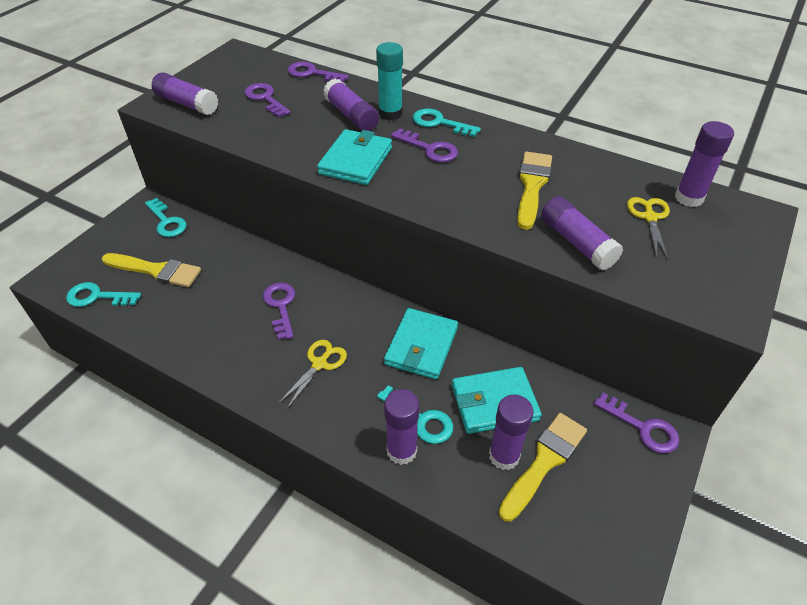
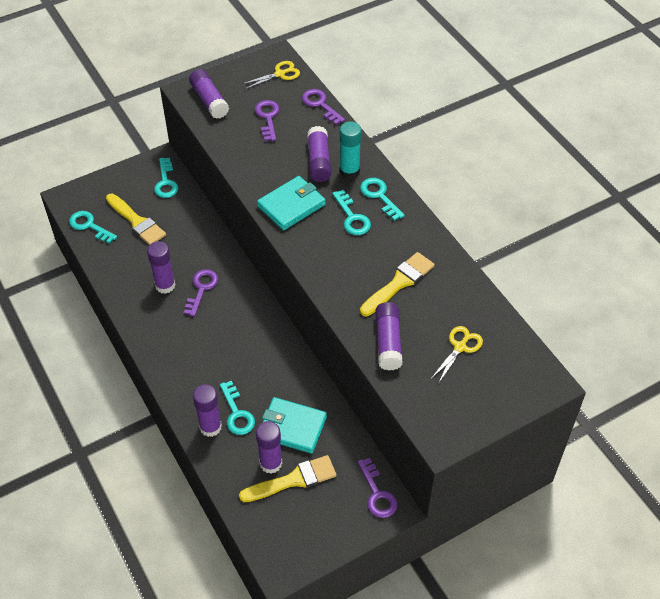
camera: 30 degrees right, 5 degrees up
(319, 364) = (199, 344): yellow scissors -> yellow scissors (280, 74)
(421, 346) = (274, 364): turquoise wallet -> none
(429, 149) = (352, 217): purple key -> turquoise key
(689, 198) = (506, 345): purple glue stick -> purple glue stick (165, 285)

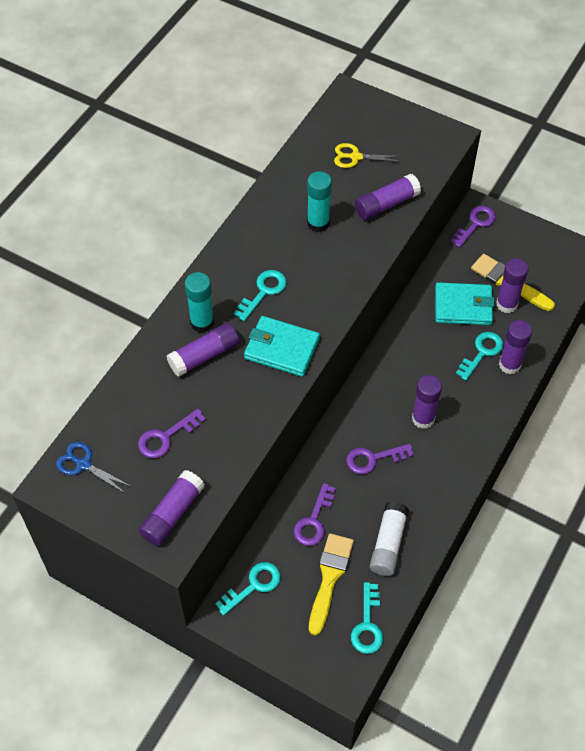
camera: 120 degrees left, 5 degrees up
(132, 264) = (388, 544): none -> white glue stick
(165, 285) = (392, 494): purple glue stick -> purple glue stick (423, 419)
(280, 74) = (83, 464): yellow scissors -> blue scissors
(292, 427) = (463, 306): turquoise wallet -> turquoise wallet turned 75 degrees counterclockwise
(320, 105) = (114, 397): purple key -> purple key (314, 521)
(379, 196) = (220, 283): turquoise key -> none
(399, 283) = (318, 223): yellow brush -> turquoise glue stick

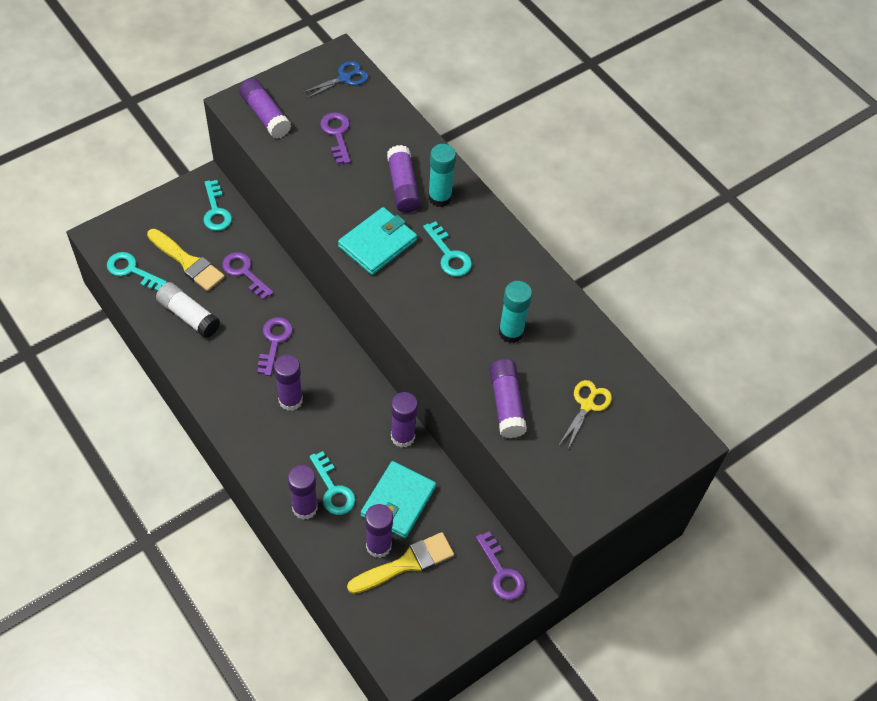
camera: 110 degrees right, 0 degrees up
(406, 325) = (402, 436): none -> purple glue stick

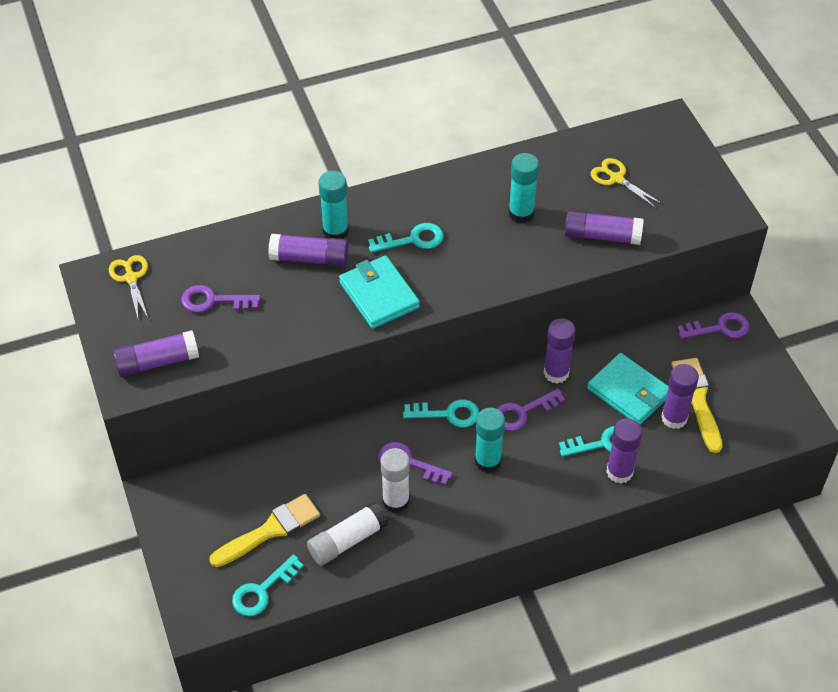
camera: 70 degrees left, 5 degrees down
(216, 211) = (204, 489): turquoise key -> turquoise key (448, 414)
(234, 341) = (396, 501): none -> white glue stick
(244, 272) = (305, 476): purple key -> purple key (522, 412)
(290, 400) = (487, 461): purple glue stick -> turquoise glue stick
(344, 78) = (131, 278): blue scissors -> yellow scissors

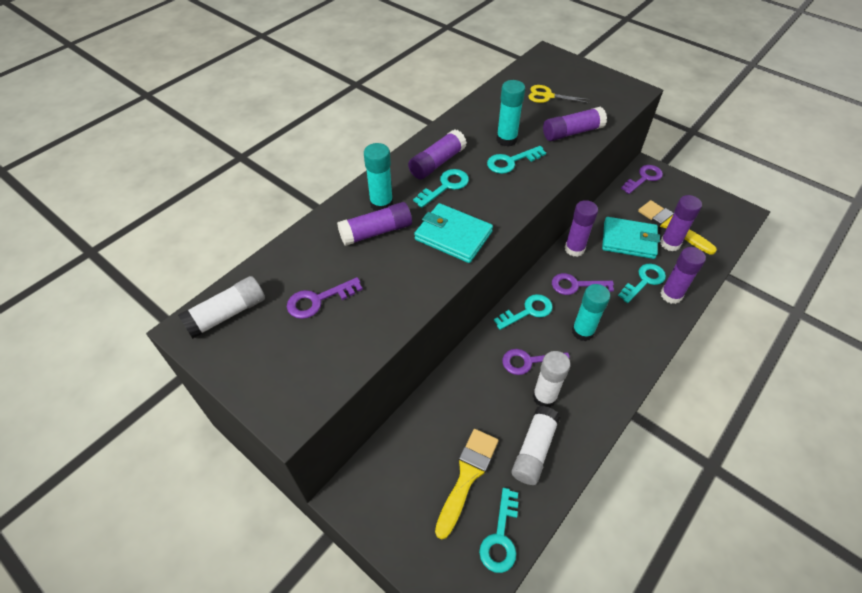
camera: 30 degrees left, 0 degrees up
(131, 278) = (227, 314): yellow scissors -> white glue stick
(157, 362) = (302, 378): purple glue stick -> purple glue stick (437, 163)
(503, 241) = (511, 162): none -> turquoise key
(522, 412) = (576, 285): purple key -> purple key turned 60 degrees clockwise

